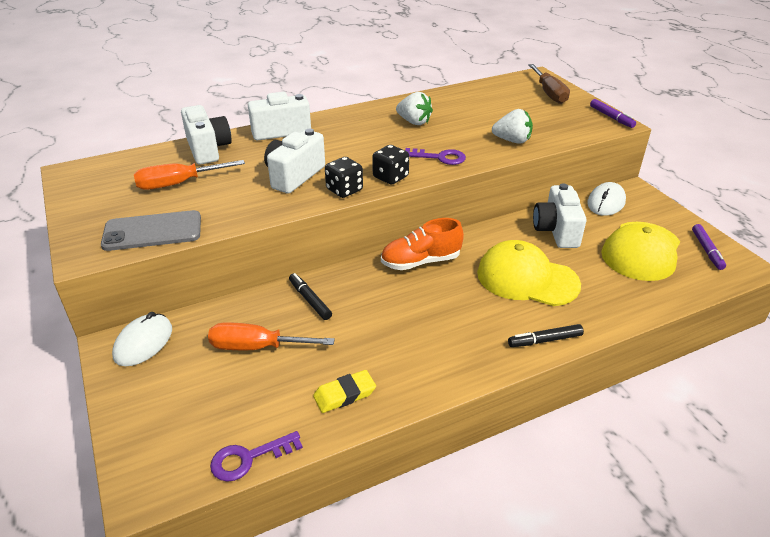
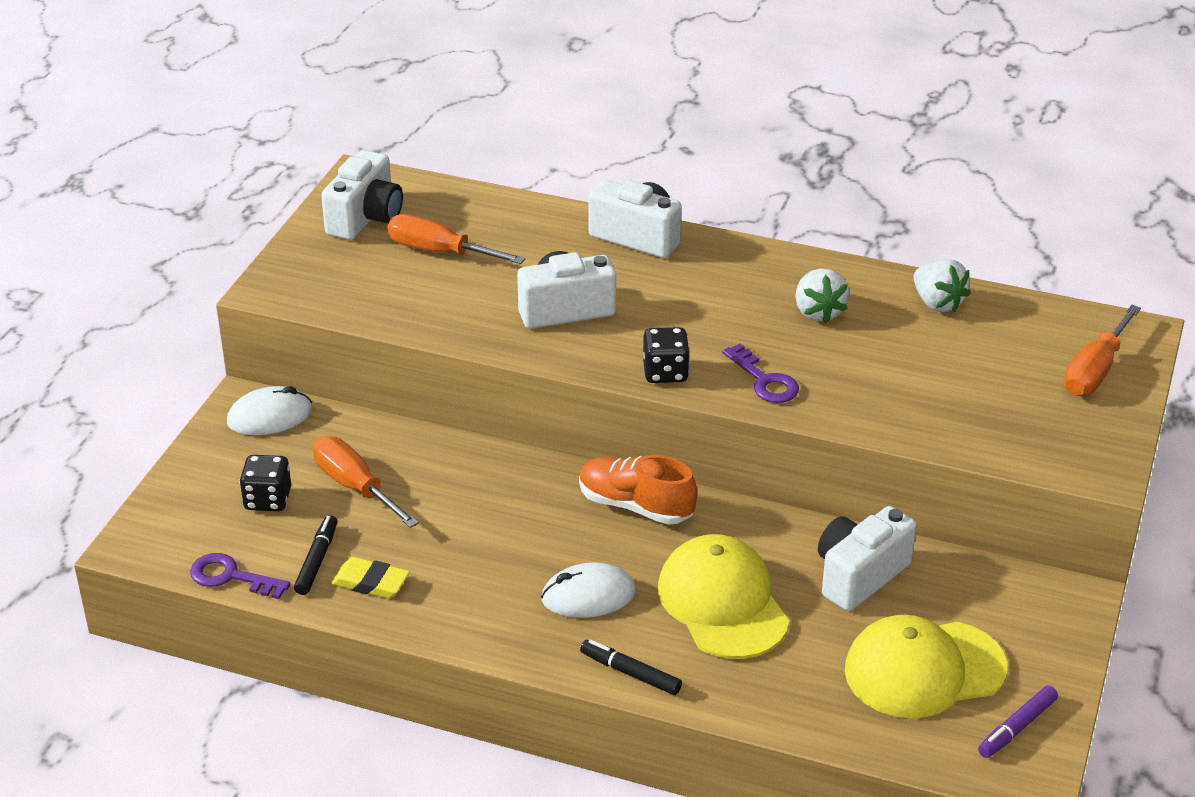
camera: 45 degrees right, 0 degrees up
(152, 231) = (349, 297): grey phone -> none
(208, 149) = (525, 220): white camera -> white camera (366, 218)
(310, 300) = (463, 472): black marker -> black marker (317, 560)
(344, 190) = (591, 359): black dice -> black dice (268, 499)
(512, 141) = (898, 411): white strawberry -> white strawberry (937, 303)
(549, 93) = (1095, 371): brown screwdriver -> orange screwdriver
(606, 202) = (998, 585): white mouse -> white mouse (588, 596)
(611, 117) = (1112, 459): purple marker -> none

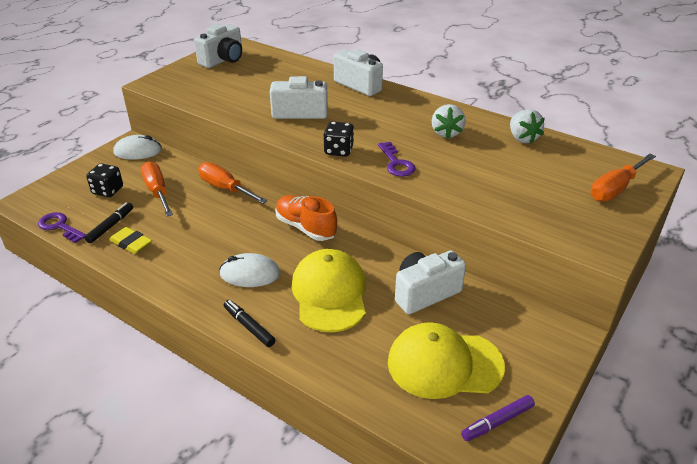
camera: 15 degrees right, 0 degrees up
(440, 252) = (250, 78): orange screwdriver -> orange screwdriver (225, 188)

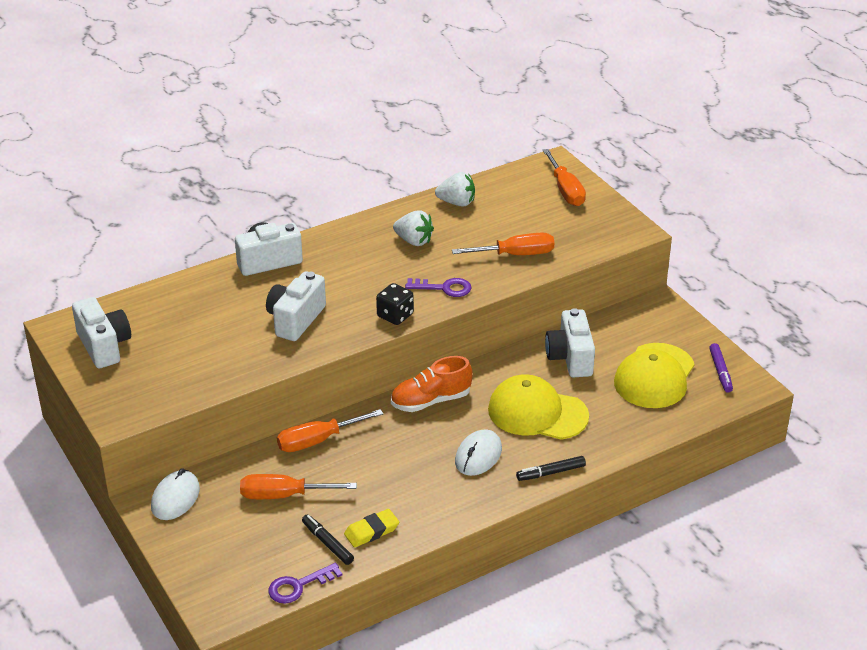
camera: 65 degrees left, 0 degrees up
(108, 190) = (250, 537): black dice -> none
(481, 187) = (515, 254): none -> orange screwdriver

